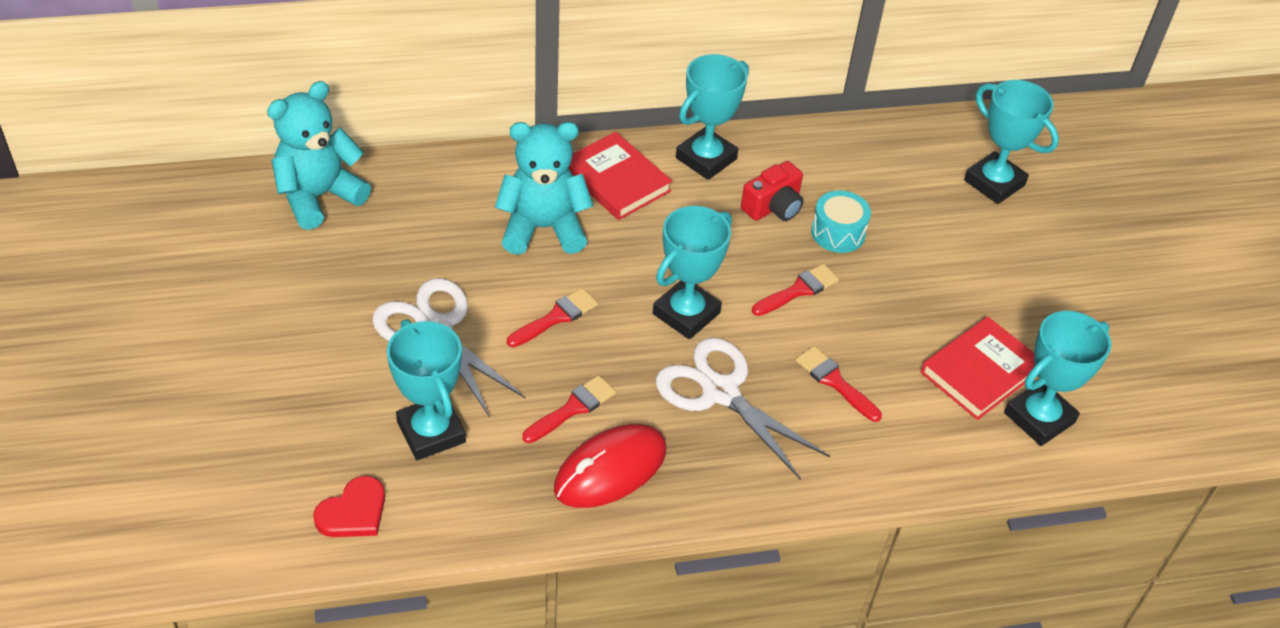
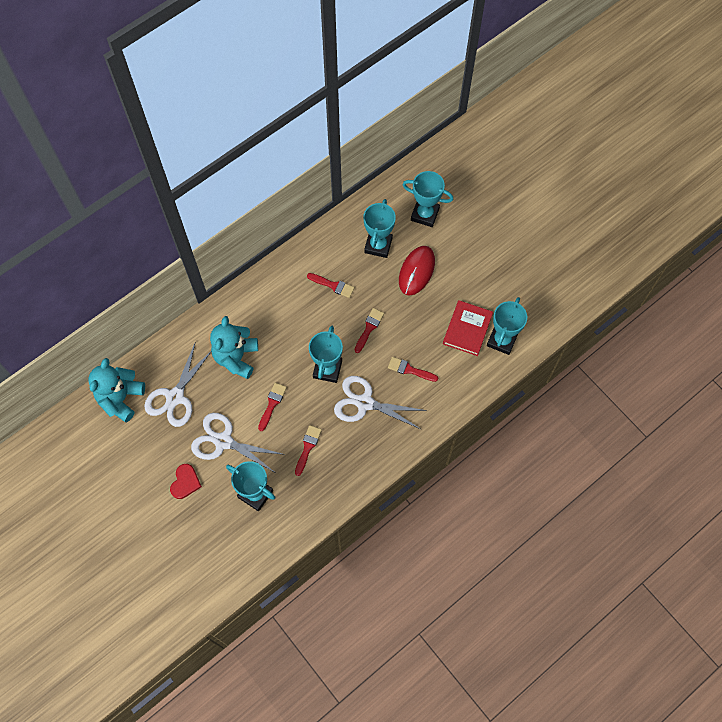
camera: 25 degrees left, 20 degrees up
(353, 512) = (248, 550): red heart -> red heart (185, 482)
(405, 234) = (175, 397): none -> white scissors
(543, 228) = (236, 357): turquoise teddy bear -> turquoise teddy bear turned 45 degrees counterclockwise
(610, 469) = (341, 468): red mouse -> red mouse (416, 271)
(616, 180) = (253, 310): red book -> none
(706, 158) = (287, 273): turquoise trophy -> turquoise trophy (378, 245)
(773, 207) = (333, 285): red camera -> red brush
(838, 233) = (369, 284): turquoise drum -> none

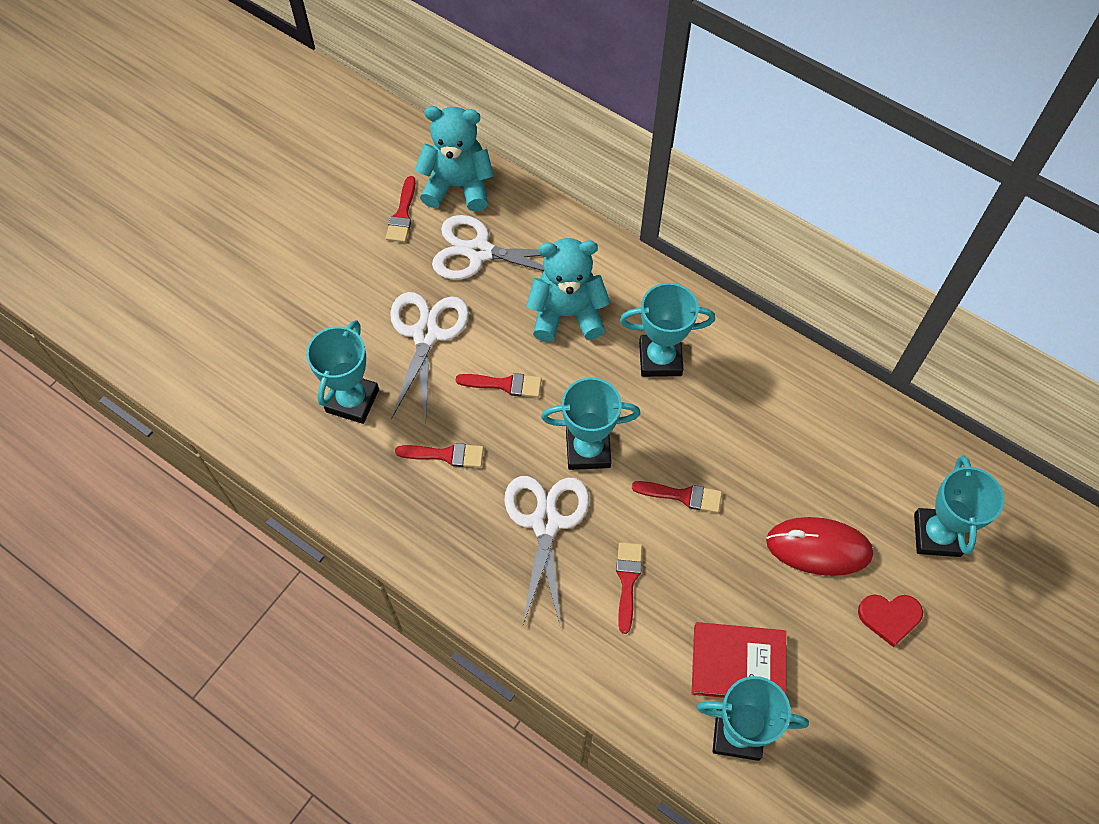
camera: 75 degrees right, 5 degrees down
(185, 482) = (350, 302): red heart -> red heart (889, 617)
(333, 285) = (740, 420): red brush -> red brush (402, 214)
(378, 245) = (843, 472): turquoise trophy -> turquoise trophy (660, 358)

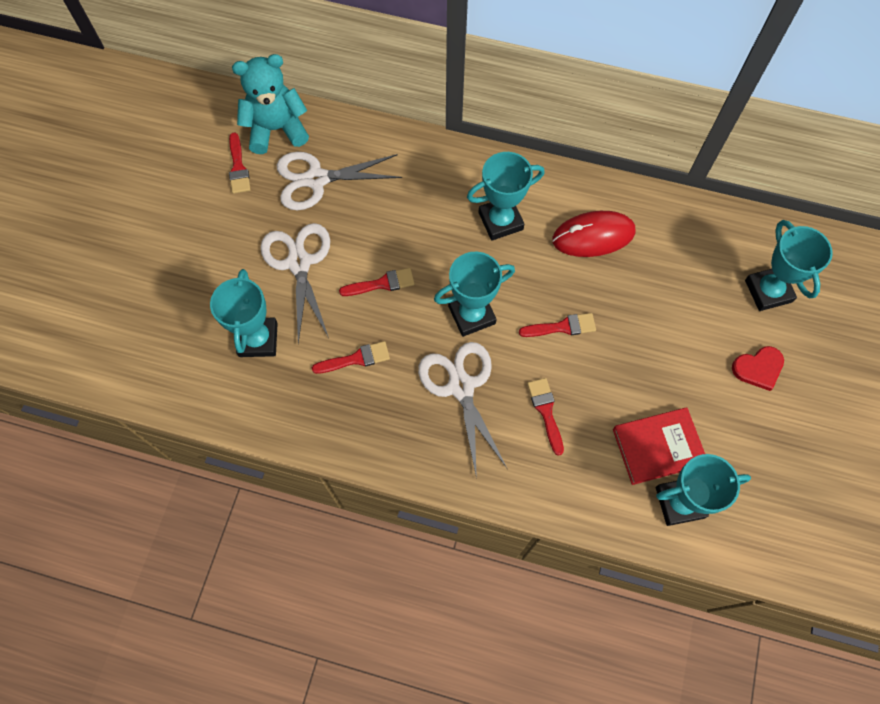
camera: 20 degrees left, 5 degrees up
(567, 314) = (410, 208): turquoise teddy bear -> none
(818, 547) = (683, 332): red mouse -> red mouse (593, 236)

